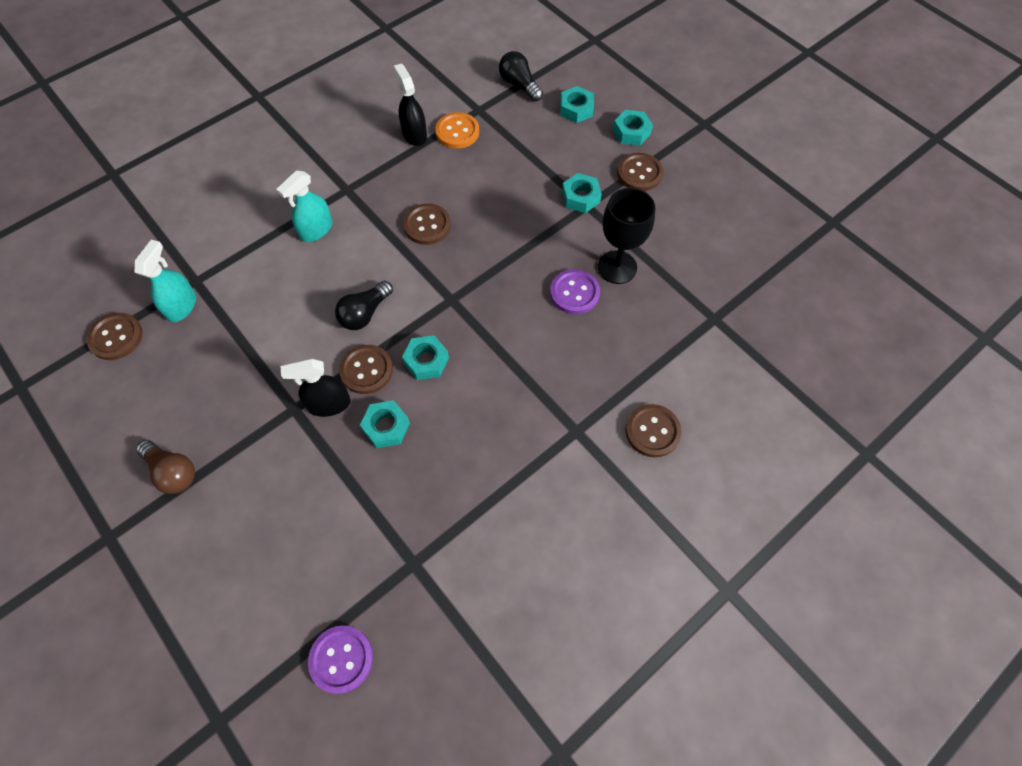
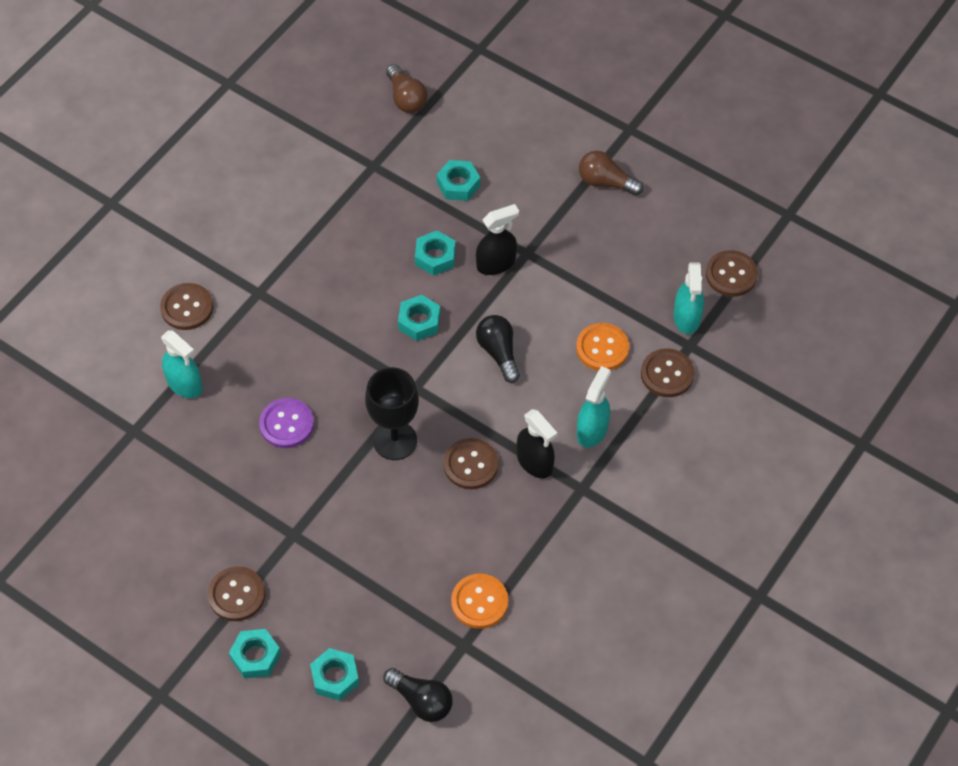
camera: 165 degrees right, 5 degrees down
(271, 296) = (602, 348): none -> orange button
(341, 659) = (406, 98): purple button -> brown light bulb
(365, 313) = (498, 352): black light bulb -> black light bulb turned 45 degrees counterclockwise
(366, 370) = (474, 300): brown button -> brown button (667, 374)
(414, 134) = (532, 585): black spray bottle -> black spray bottle (535, 462)
(580, 197) = (303, 543): turquoise nut -> turquoise nut (458, 184)
(617, 267) = (245, 464): black goblet -> black goblet (395, 440)
(663, 351) = (184, 384): none -> turquoise spray bottle

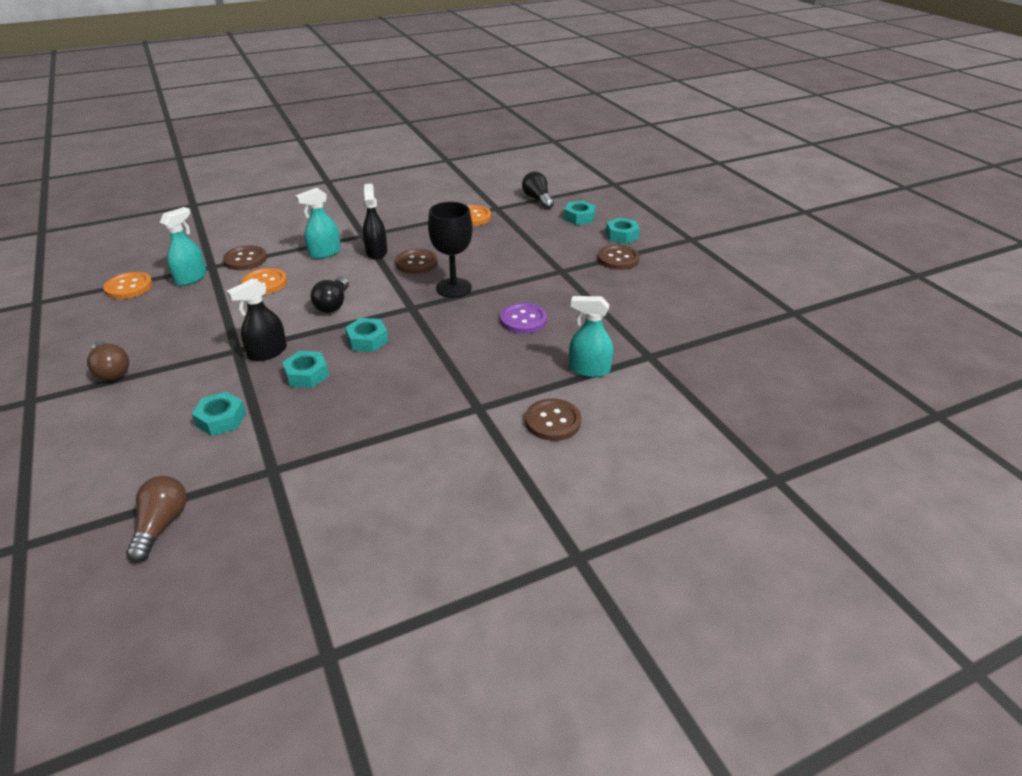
camera: 150 degrees left, 20 degrees down
(184, 384) = (589, 369): turquoise spray bottle -> turquoise spray bottle turned 60 degrees counterclockwise
(496, 263) = (267, 352): black spray bottle -> black spray bottle turned 45 degrees counterclockwise
(731, 275) = (129, 287): brown button -> orange button

